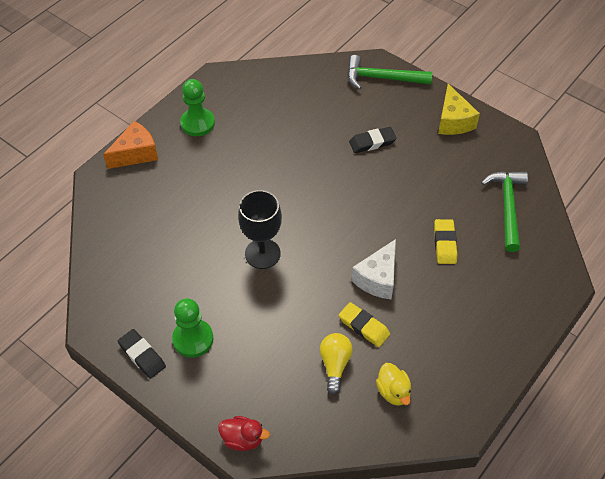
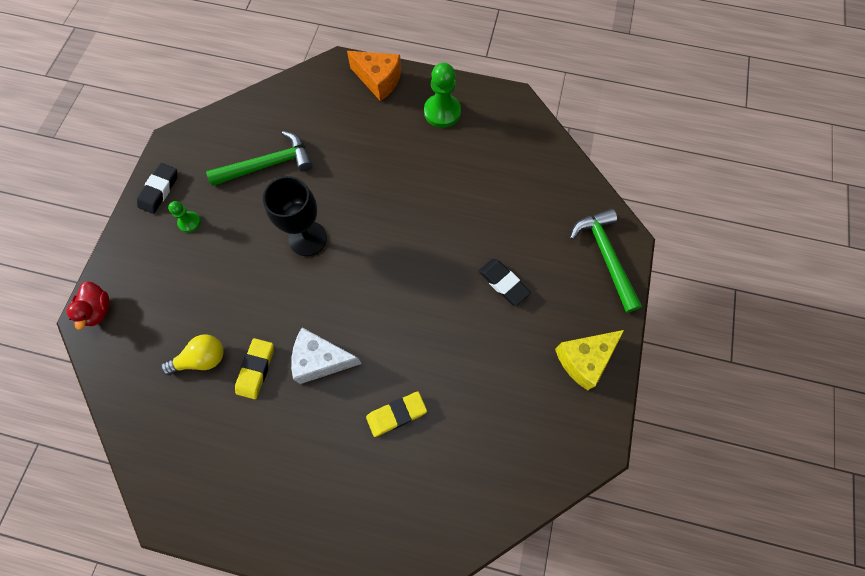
camera: 65 degrees right, 15 degrees up
(193, 339) = (189, 222): green pawn -> green pawn, size x0.55
(393, 391) = (188, 428): yellow duck -> none
(507, 207) = (482, 469): green hammer -> green hammer (268, 165)

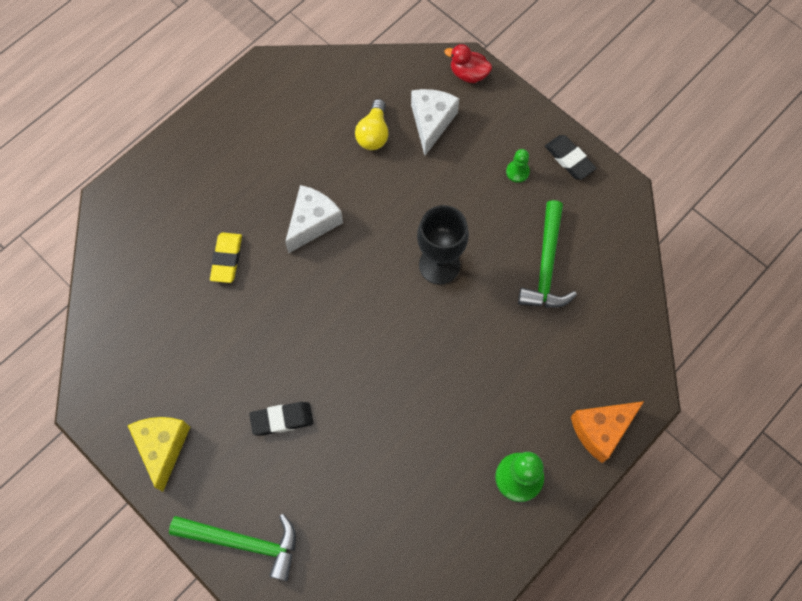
camera: 120 degrees right, 0 degrees up
(167, 315) = (431, 122): none -> white cheese
(256, 369) = (338, 170): yellow eraser -> none

